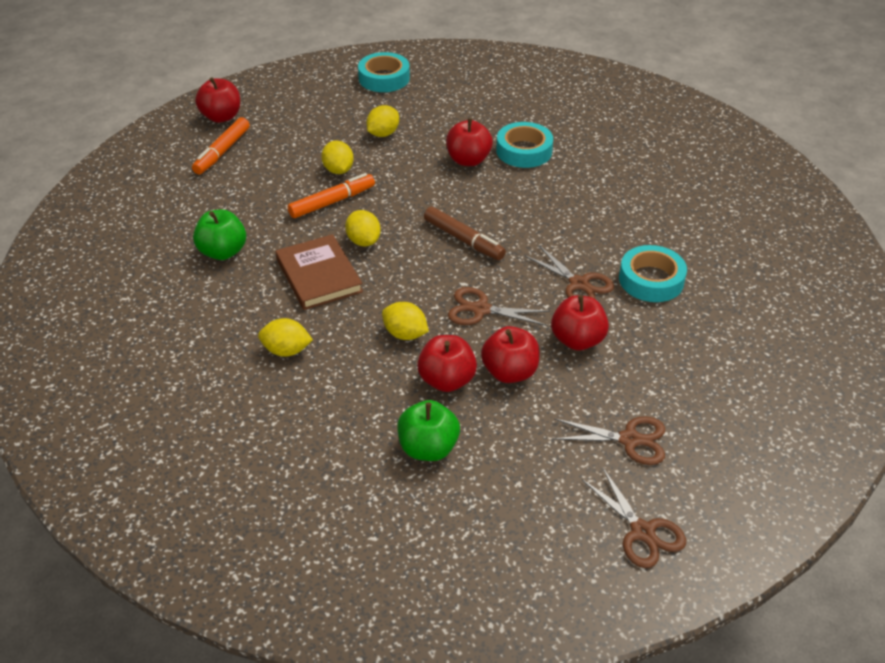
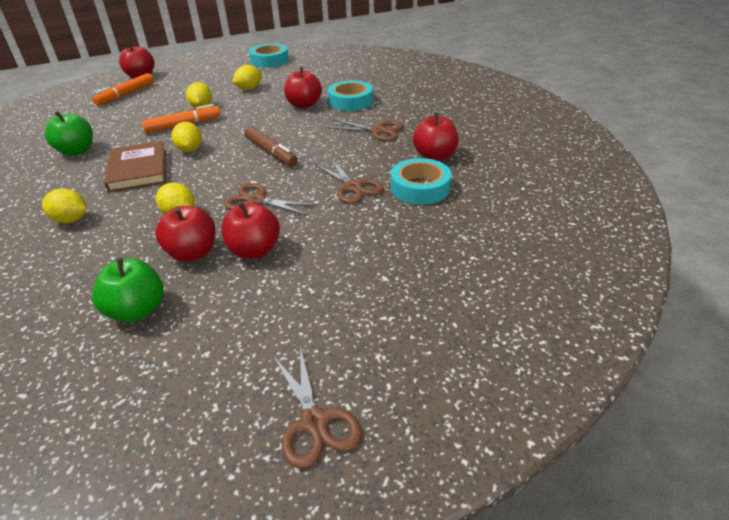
camera: 10 degrees right, 5 degrees down
(577, 340) = (331, 229): red apple -> red apple (434, 156)
(629, 440) = (343, 320): brown scissors -> brown scissors (378, 131)

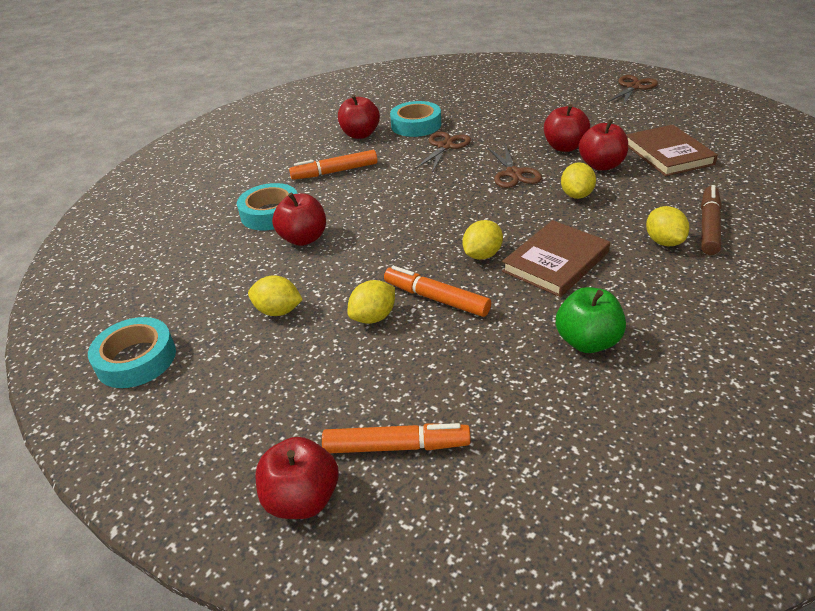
camera: 120 degrees left, 0 degrees up
(137, 310) = (668, 154): green apple -> brown book
(271, 152) = (434, 205): brown marker -> brown marker (709, 226)
(378, 131) = (335, 172): brown scissors -> orange marker

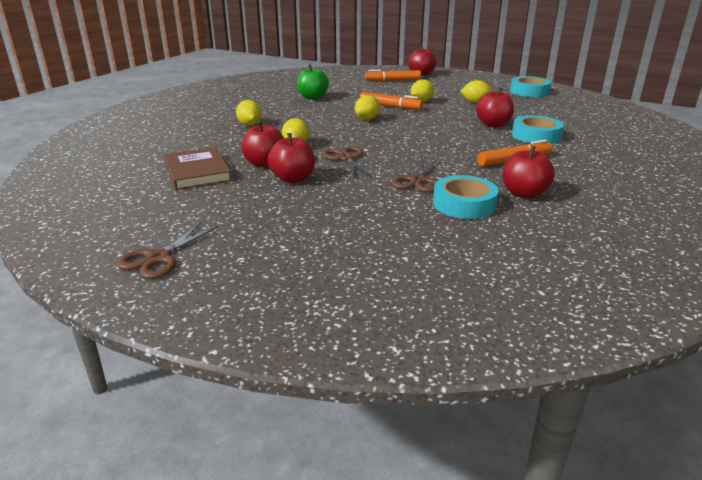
camera: 170 degrees right, 10 degrees down
(555, 262) = (321, 117): brown book -> none
(709, 226) = (213, 130): brown marker -> none

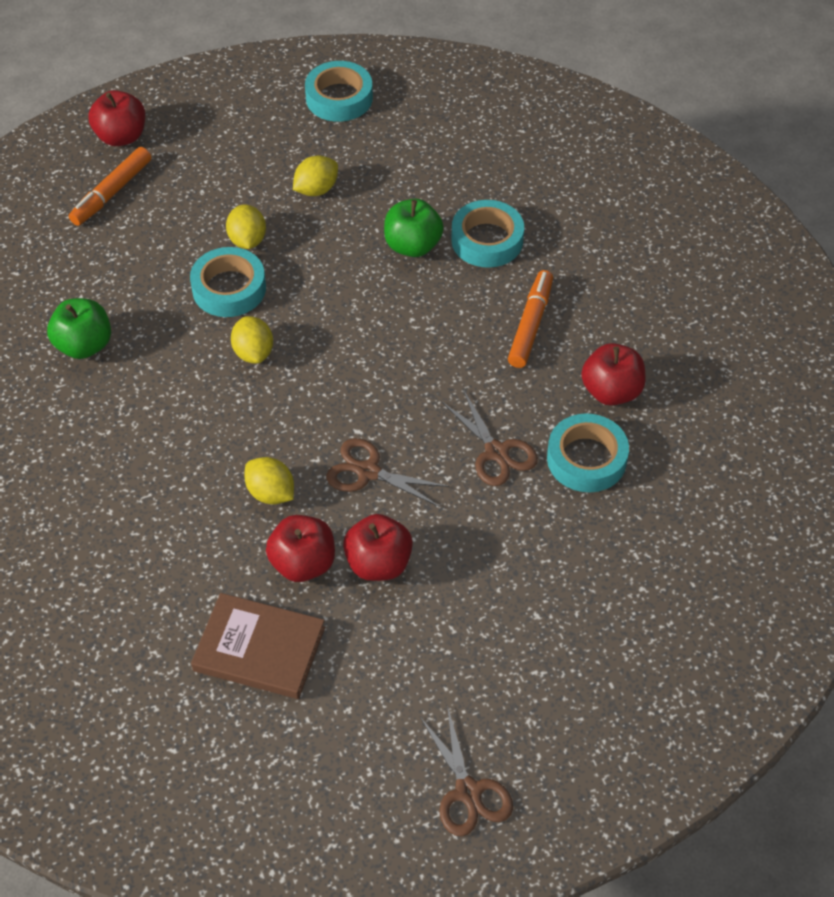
camera: 50 degrees left, 25 degrees up
(249, 124) = (130, 495): yellow lemon -> none
(390, 106) = (229, 288): orange marker -> turquoise tape
(493, 125) = (412, 245): red apple -> green apple

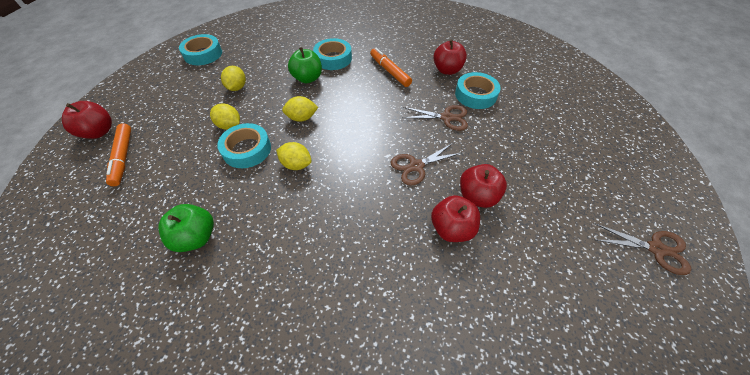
camera: 50 degrees left, 0 degrees up
(259, 649) = (497, 289): brown book -> none
(271, 493) = (392, 213): yellow lemon -> yellow lemon (302, 118)

